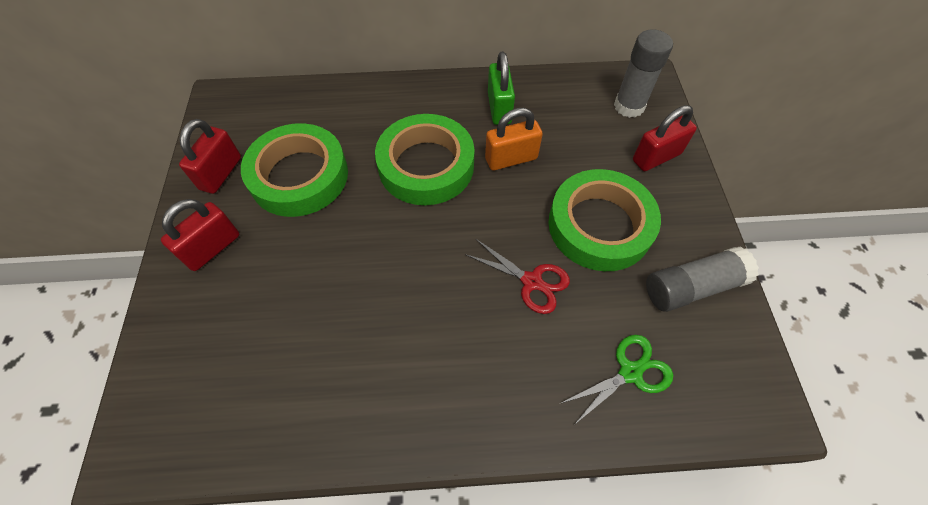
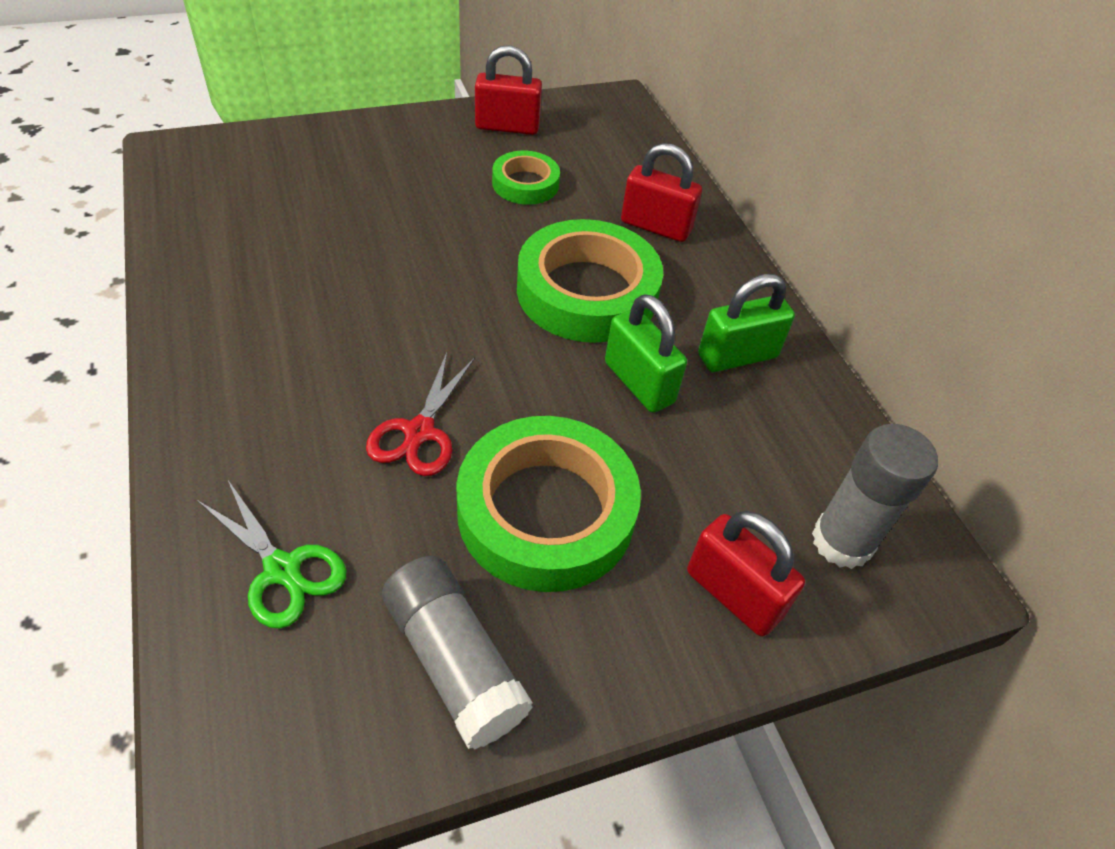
camera: 70 degrees right, 10 degrees down
(212, 248) = (405, 144): red padlock -> red padlock (656, 226)
(299, 176) = (525, 184): green tape -> green tape, size x0.53
(511, 159) = (639, 383): orange padlock -> green padlock

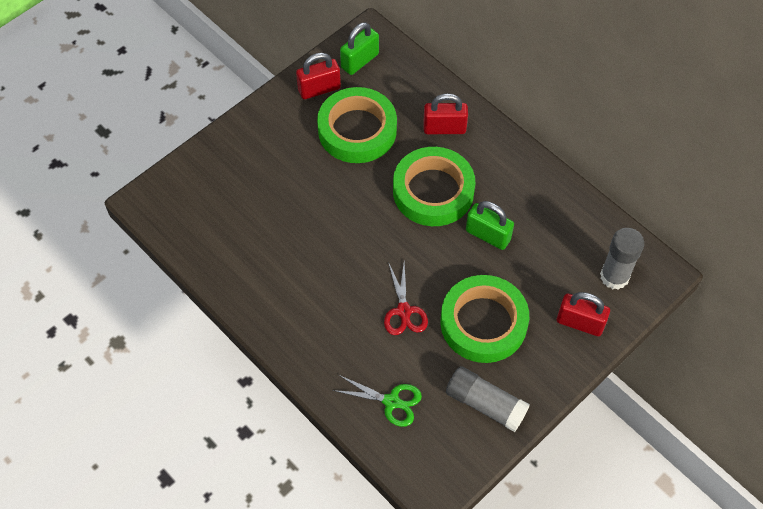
camera: 20 degrees left, 10 degrees up
(525, 184) = (357, 130): green tape -> green tape, size x1.88
(737, 356) = (526, 196): green padlock -> green padlock (360, 61)

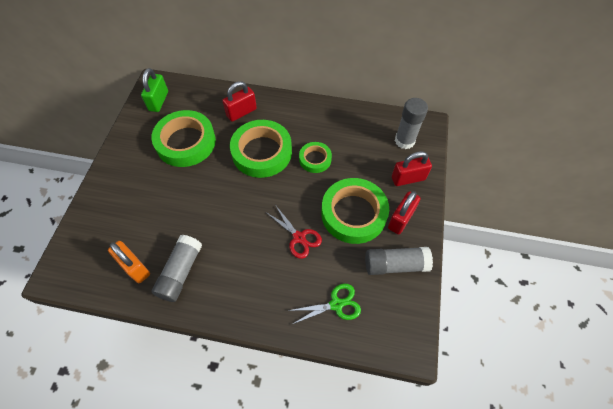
camera: 35 degrees left, 0 degrees up
(221, 238) = (134, 267): none -> orange padlock
(261, 271) = (180, 272): none -> grey glue stick
(319, 89) = (142, 131): red padlock -> red padlock (401, 219)
(488, 235) = (315, 159): green padlock -> green tape

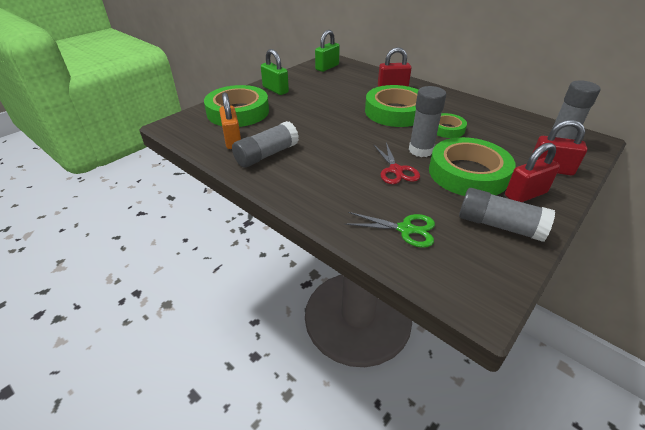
camera: 30 degrees right, 20 degrees down
(127, 165) = (275, 90): none -> green padlock
(186, 142) = (332, 90): green tape -> green tape (238, 112)
(307, 200) = (421, 150): none -> grey glue stick

